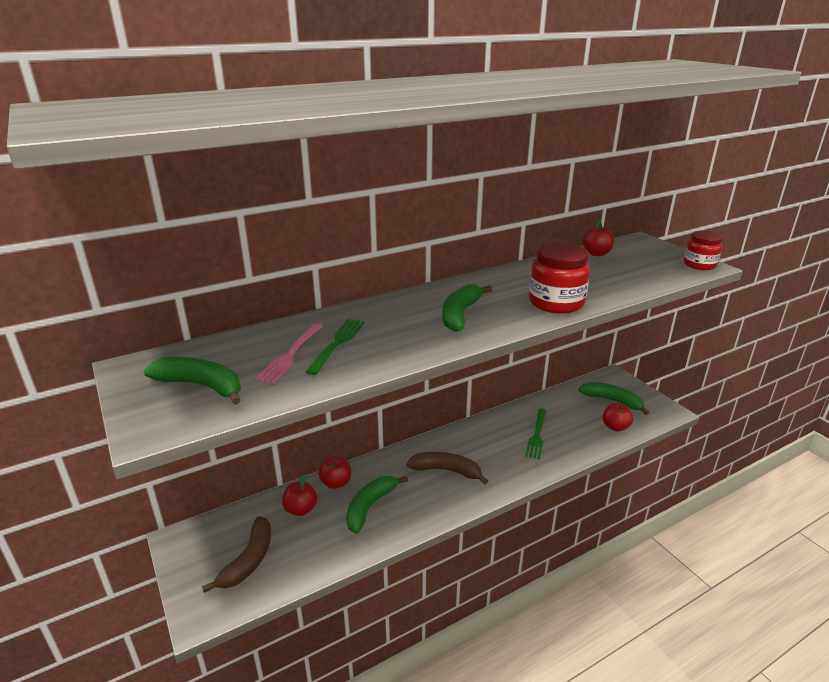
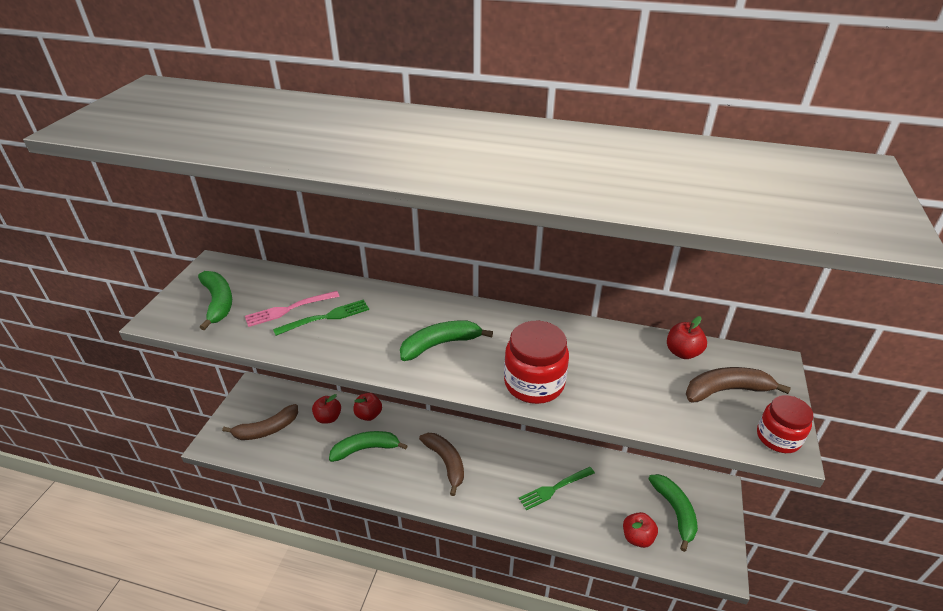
camera: 45 degrees right, 10 degrees up
(645, 259) = (726, 390): none -> brown banana

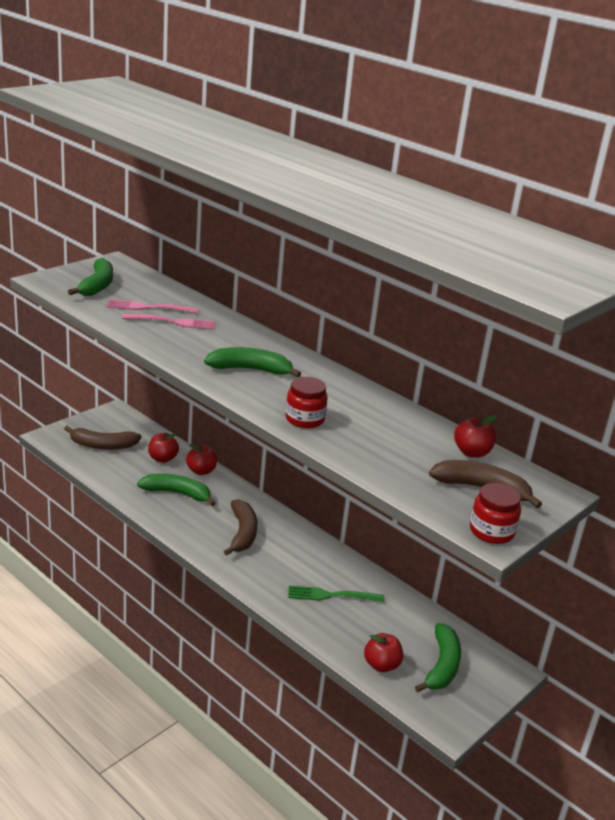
camera: 25 degrees right, 10 degrees down
(326, 317) = (173, 322): green fork -> pink fork
(534, 383) = (304, 419): red jar -> red jar, size x0.64

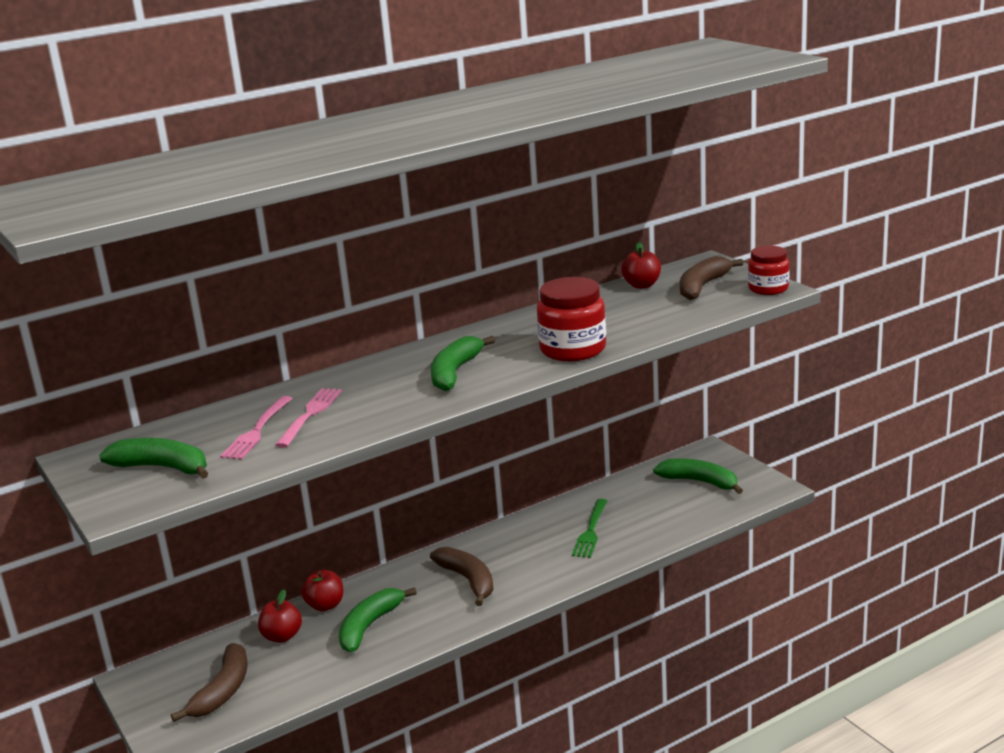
camera: 70 degrees left, 5 degrees down
(242, 533) = (468, 580): brown banana -> brown banana turned 45 degrees clockwise
(304, 419) = (573, 349): red jar -> red jar, size x1.55
(381, 665) = (697, 512): red apple -> none

